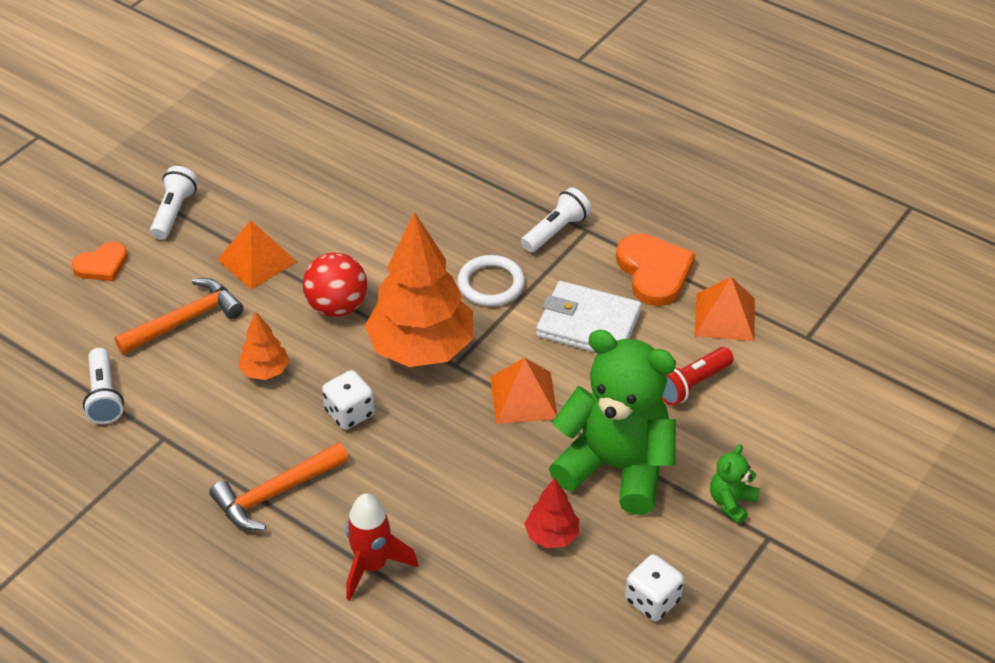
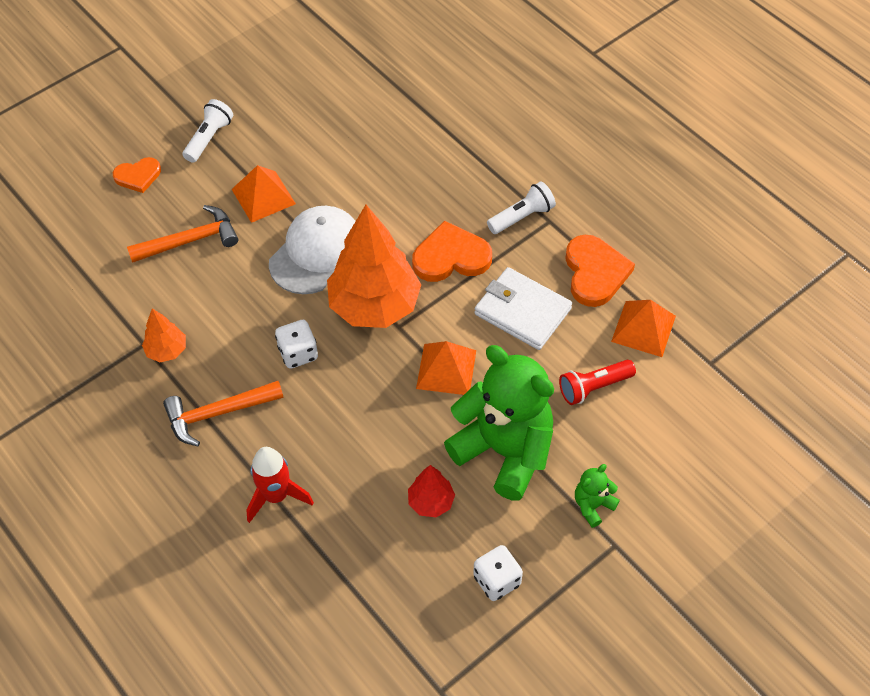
camera: 15 degrees right, 10 degrees up
(104, 396) = (107, 297): white flashlight -> none
(265, 371) = (241, 300): orange tree -> orange tree (167, 350)
(337, 306) = (316, 252): red ball -> white cap
(491, 284) = (451, 257): white ring -> orange heart

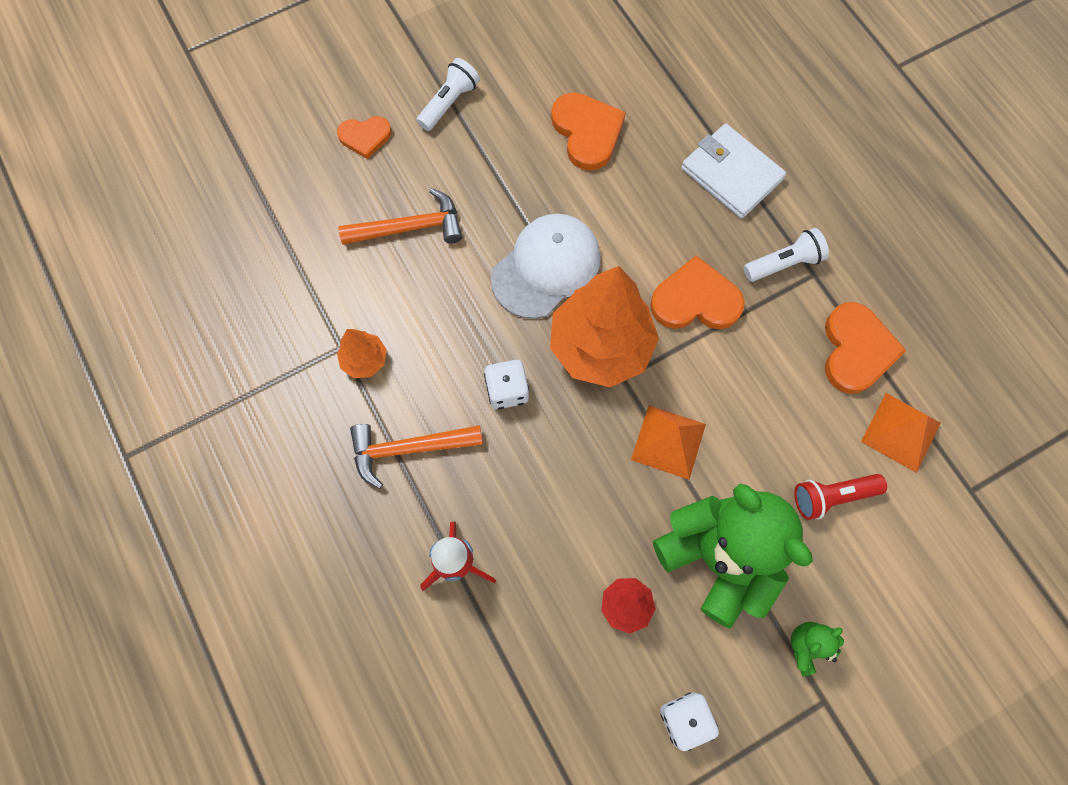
camera: 10 degrees right, 15 degrees up
(263, 196) = (498, 186): orange pyramid -> none
(334, 143) = (587, 132): none -> orange heart
(522, 311) = (765, 384): white wallet -> white wallet (731, 174)

